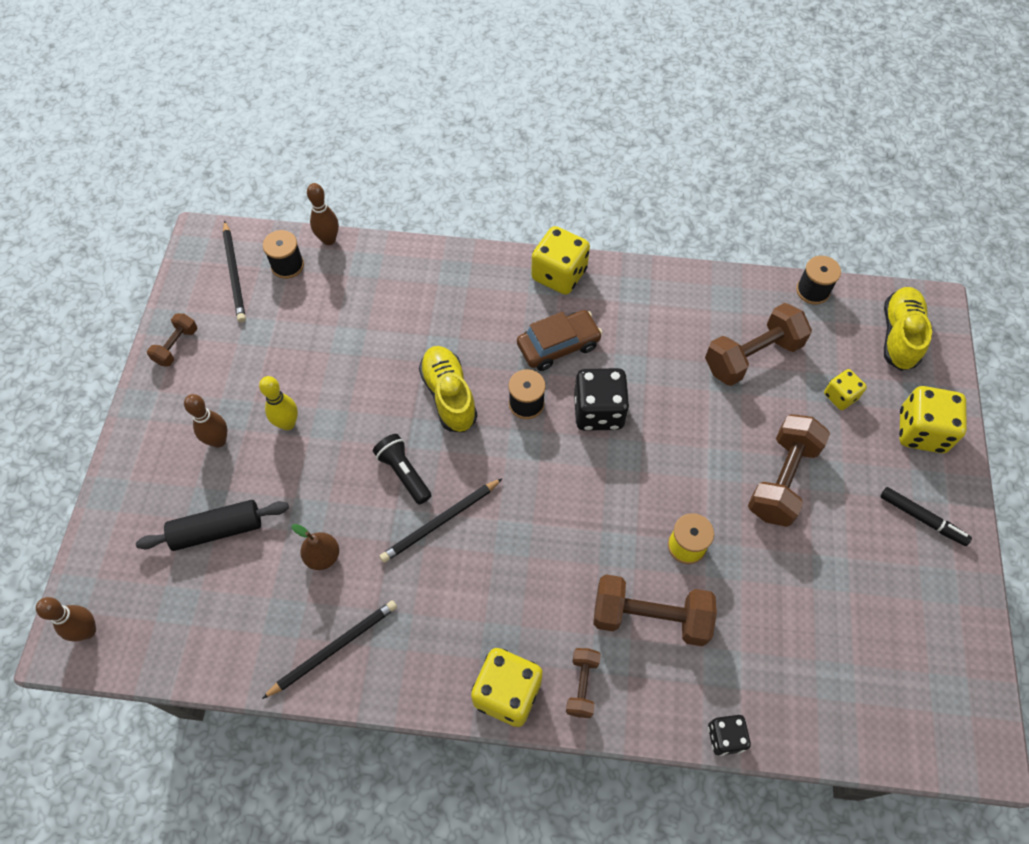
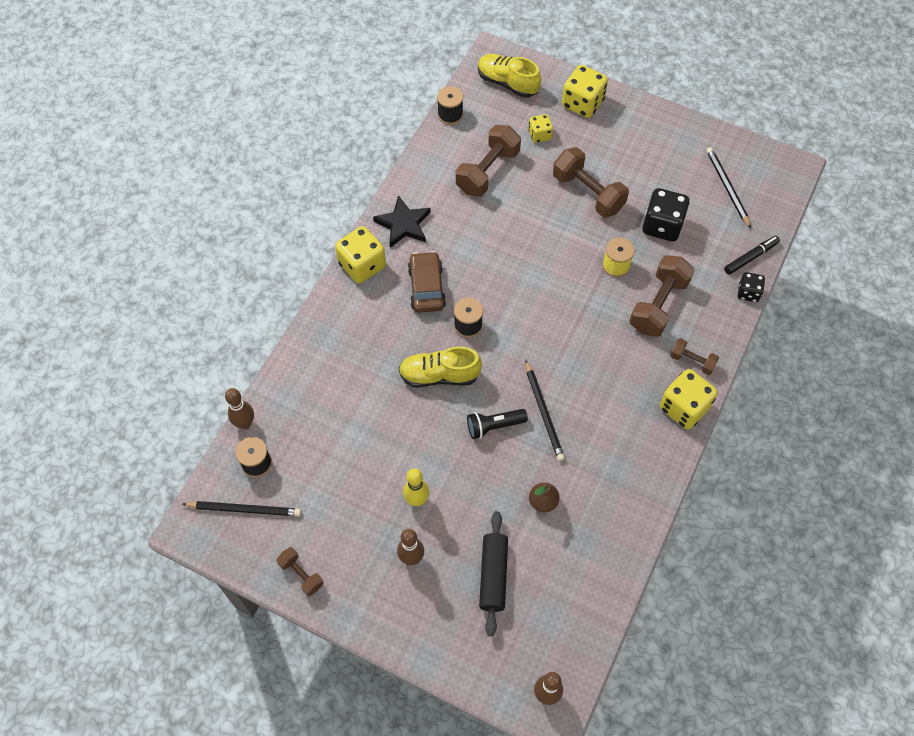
camera: 70 degrees left, 0 degrees up
(333, 648) = (618, 512): black pencil -> black pencil (727, 188)
(598, 411) = (493, 281): black dice -> black dice (662, 226)
(632, 295) = (403, 224): none -> black star
(752, 356) = (487, 171): brown dumbbell -> brown dumbbell turned 45 degrees clockwise
(922, 519) = (642, 131): black marker -> black marker (751, 257)

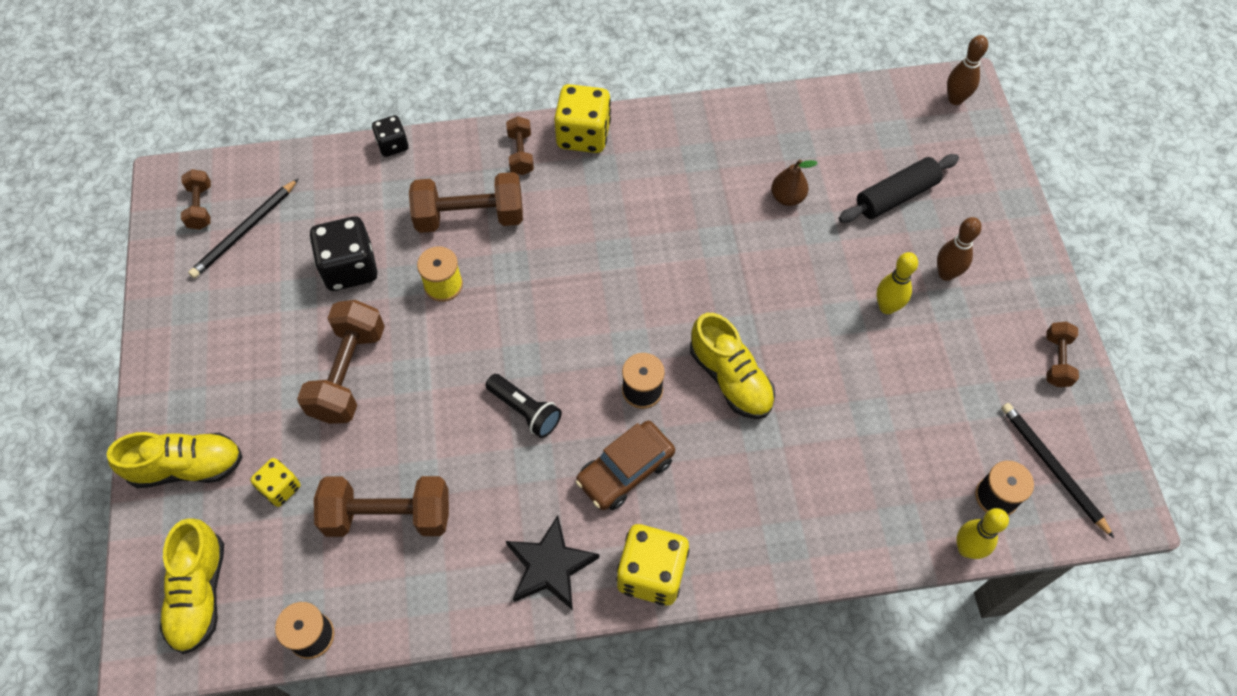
camera: 125 degrees left, 0 degrees up
(245, 423) = (966, 549): brown bowling pin -> yellow bowling pin
(494, 426) = (744, 287): black flashlight -> black flashlight (525, 410)
(543, 412) = (690, 251): black pencil -> none
(582, 103) = (187, 467): yellow dice -> yellow shoe
(751, 257) = (340, 163): black marker -> none
(761, 174) = (200, 207): none -> brown dumbbell

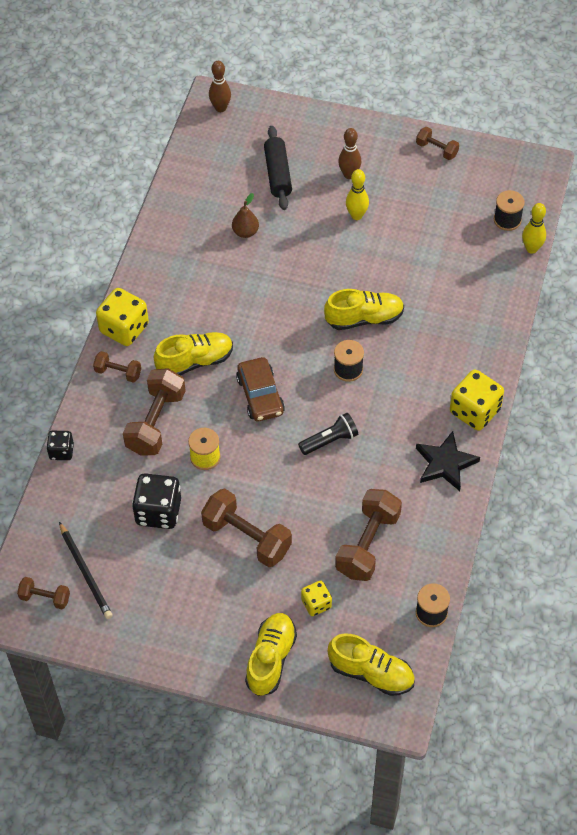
camera: 65 degrees left, 5 degrees down
(572, 221) = (195, 361): none -> yellow shoe
(625, 470) = (400, 400): brown car -> brown car (260, 395)
(1053, 468) = (503, 185): black pencil -> none

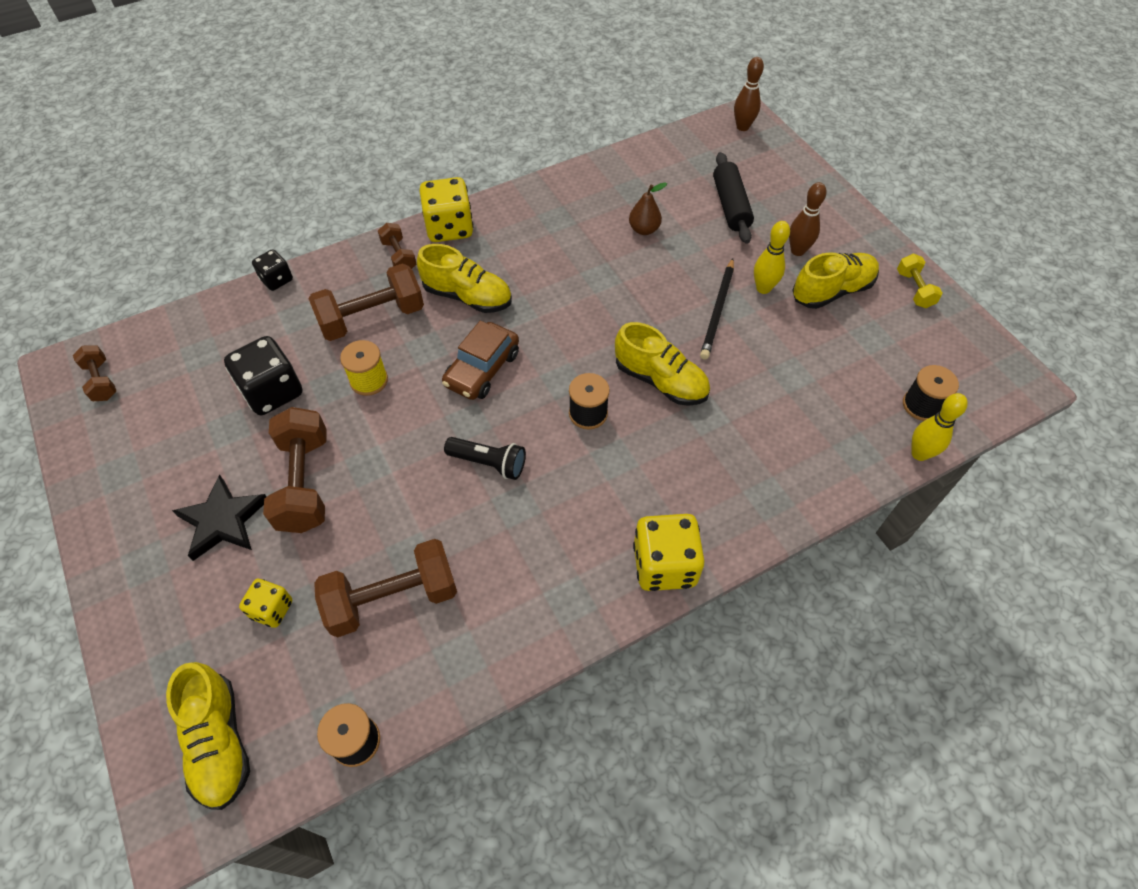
camera: 45 degrees right, 0 degrees up
(85, 572) = (155, 389): black pencil -> black pencil (718, 310)
(271, 659) = (164, 622): yellow shoe -> yellow shoe (832, 291)
(278, 174) = (730, 206): black rolling pin -> black rolling pin turned 45 degrees counterclockwise
(436, 149) = (914, 289): brown dumbbell -> yellow dumbbell
(445, 463) = (568, 591): black star -> black star (223, 521)

